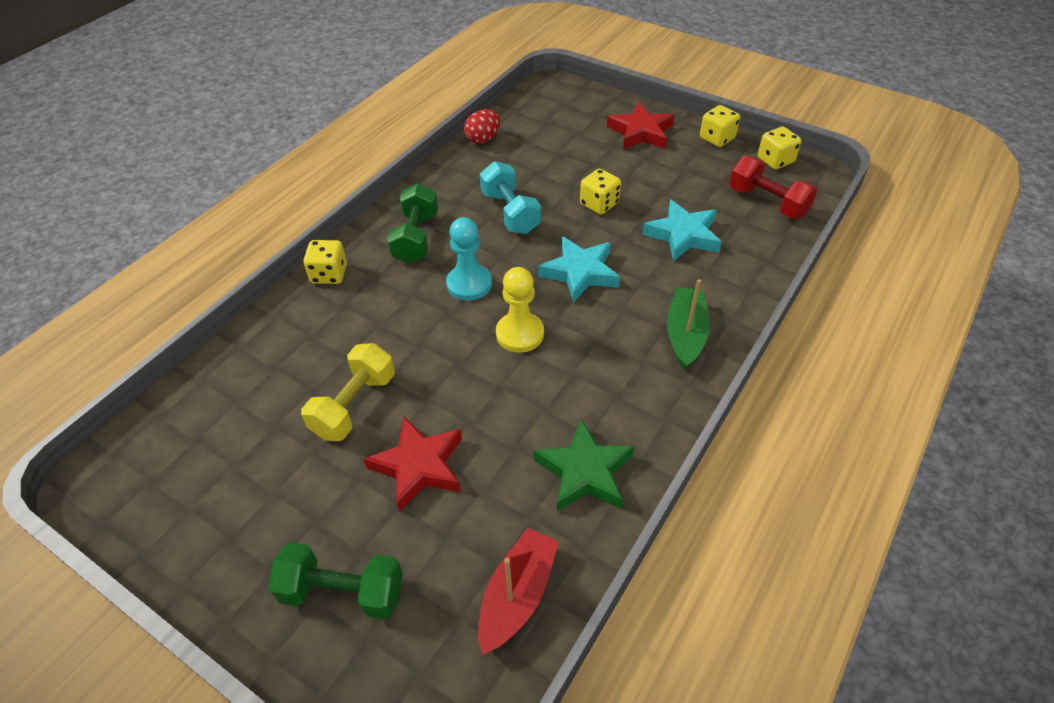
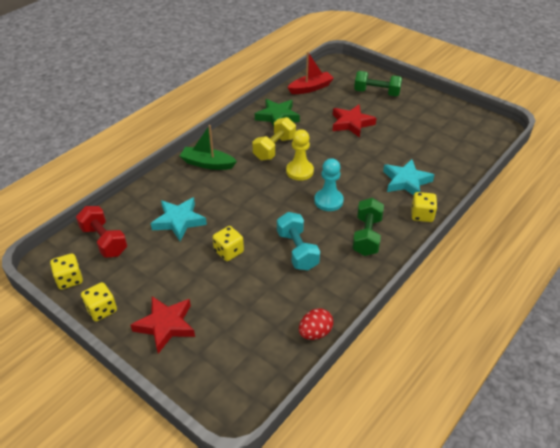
camera: 175 degrees left, 5 degrees down
(354, 405) = (387, 147): yellow dumbbell -> yellow dumbbell (274, 148)
(517, 595) = (311, 88): red boat -> red boat turned 150 degrees counterclockwise
(580, 273) = (257, 202): turquoise star -> turquoise star (406, 181)
(685, 334) = (207, 164): green boat -> green boat turned 90 degrees clockwise

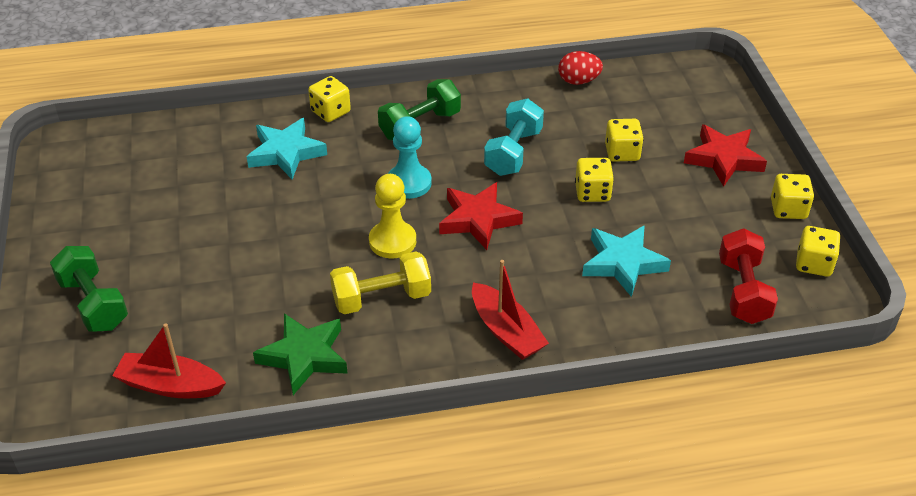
camera: 140 degrees left, 0 degrees up
(207, 164) = (506, 331): green boat -> red boat
(234, 289) = (622, 153): none -> yellow dice
(351, 123) = (219, 272): red star -> red star (478, 220)

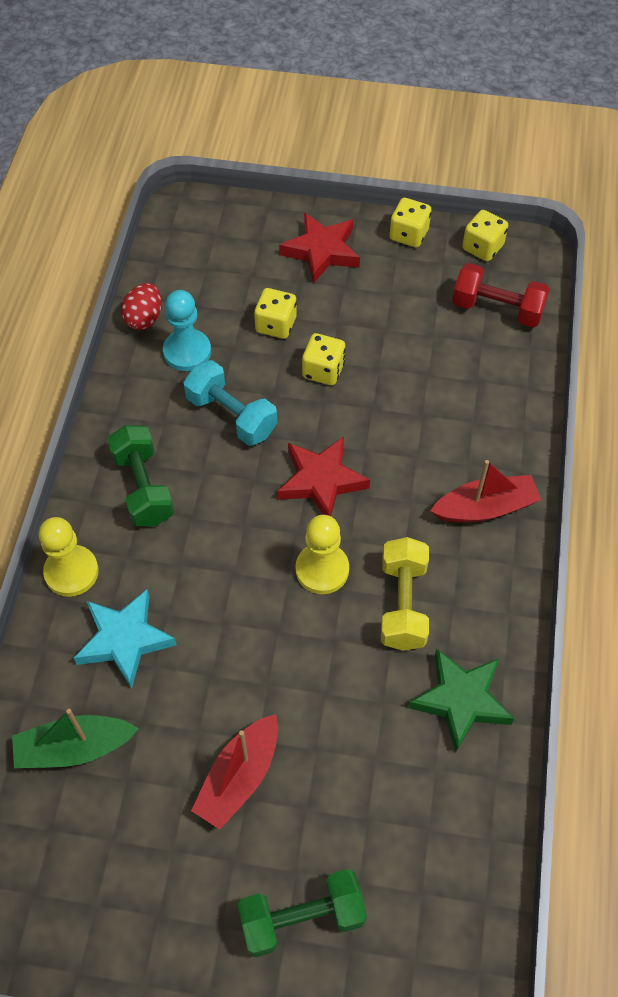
camera: 70 degrees left, 15 degrees up
(170, 385) = (461, 849): red boat -> red boat (239, 777)
(193, 154) = (74, 748): none -> green boat
(330, 112) = (71, 572): yellow dice -> yellow pawn
(409, 183) = (236, 527): turquoise pawn -> turquoise pawn (187, 352)
(623, 263) = (430, 383): turquoise star -> none

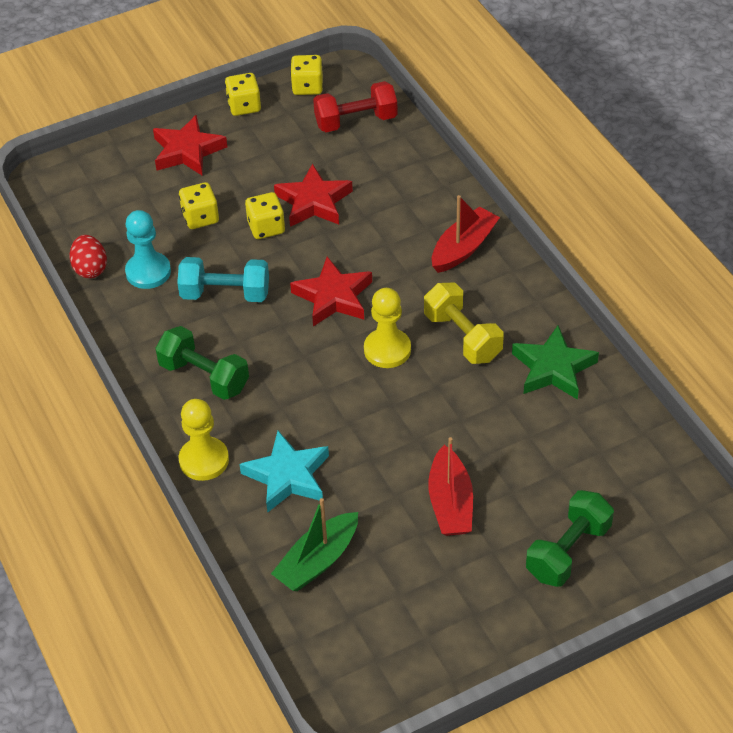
camera: 35 degrees left, 10 degrees down
(387, 370) = (314, 202): none -> red star

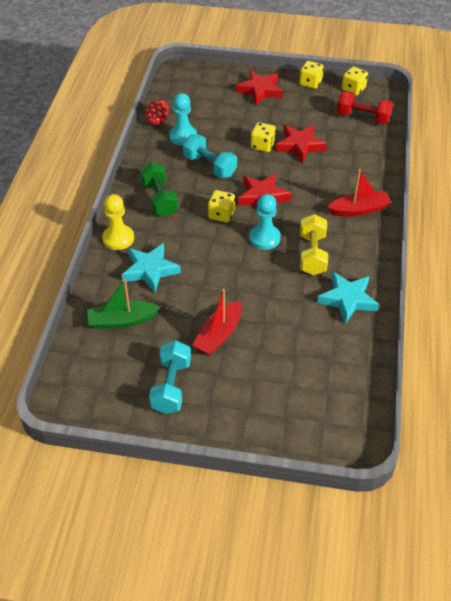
camera: 35 degrees right, 0 degrees up
(200, 217) = (234, 124): yellow dice -> yellow dice (221, 214)
(387, 350) = (264, 238): yellow pawn -> turquoise pawn
(456, 599) = (171, 386): none -> turquoise dumbbell
(553, 368) = (347, 299): green star -> turquoise star
(568, 551) = (257, 401): green dumbbell -> none

